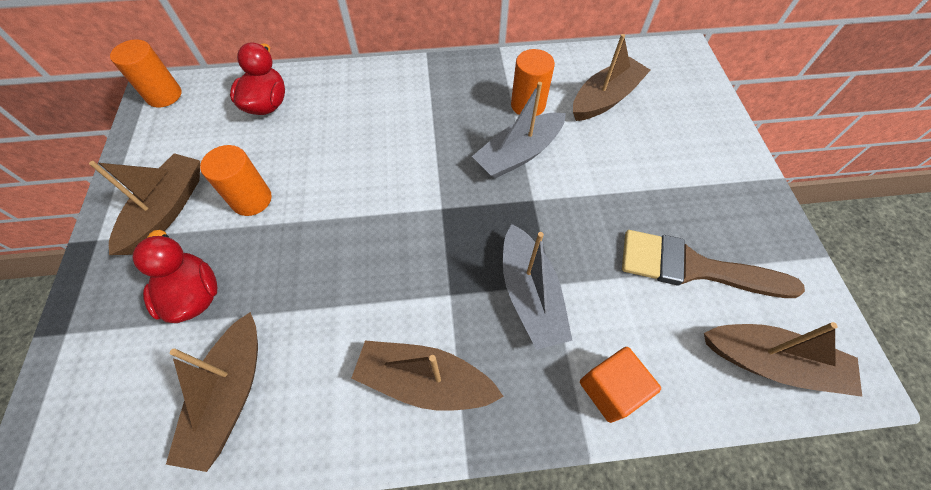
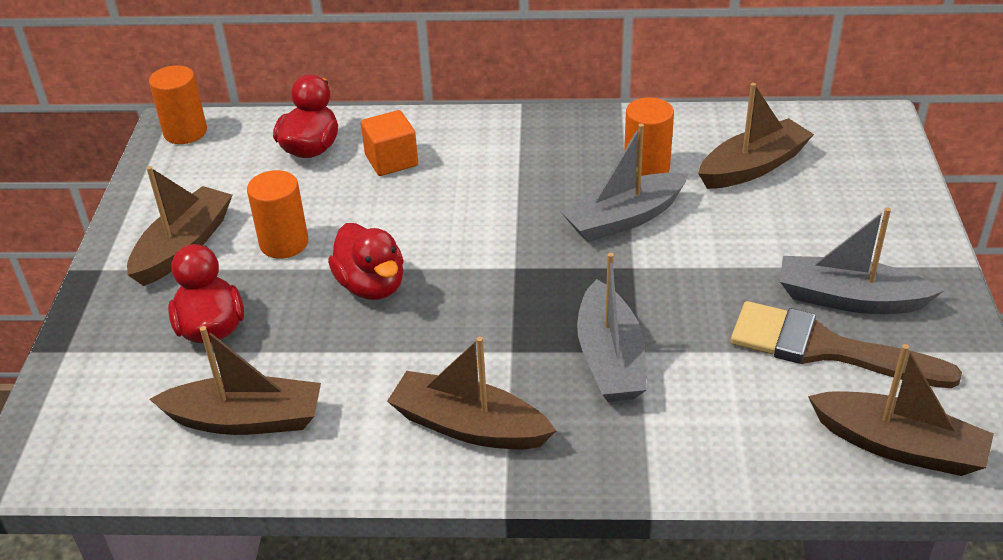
camera: 10 degrees right, 20 degrees down
(231, 395) = (246, 419): brown boat -> brown boat turned 105 degrees counterclockwise
(328, 237) = (371, 286): none -> red duck
(610, 389) = (690, 453): orange cube -> orange cube (391, 160)
(700, 217) = (849, 299): none -> grey boat

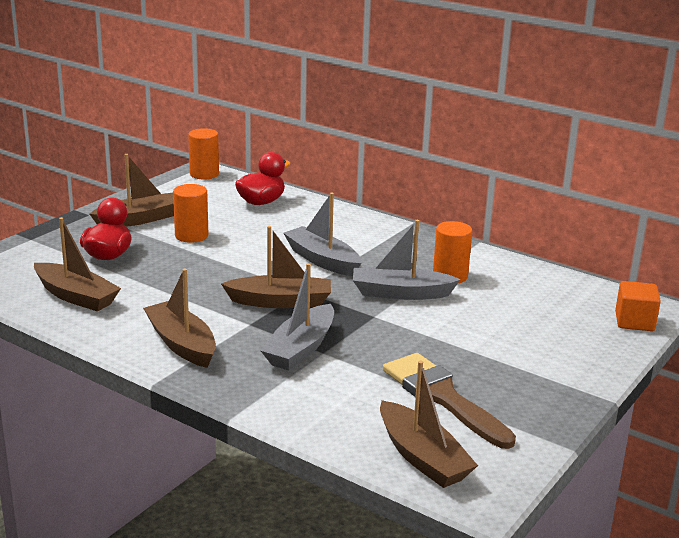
camera: 30 degrees right, 15 degrees down
(371, 286) = (212, 269): red duck -> none
(391, 160) = (299, 222): orange cube -> orange cube (634, 322)
(753, 167) = (523, 299): brown boat -> brown boat (280, 302)
(849, 299) = (494, 381): grey boat -> grey boat (322, 260)

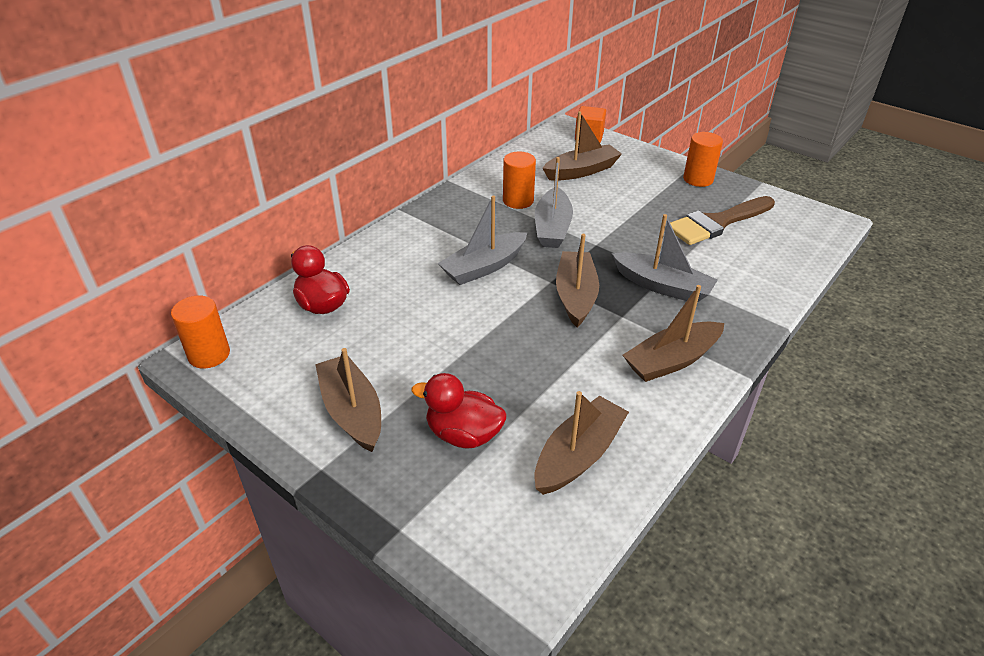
camera: 85 degrees left, 15 degrees up
(191, 236) = (412, 361): orange cylinder -> orange cylinder (698, 179)
(422, 457) = (799, 238): brown boat -> brown boat (581, 171)

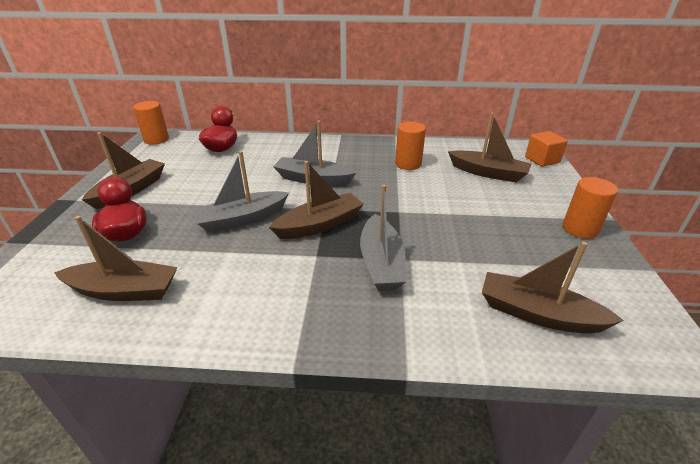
camera: 55 degrees right, 5 degrees down
(552, 228) = (394, 187): grey boat -> grey boat (242, 219)
(672, 360) = (278, 302): brown boat -> brown boat (537, 314)
(717, 223) = (526, 263): brown brush -> none

